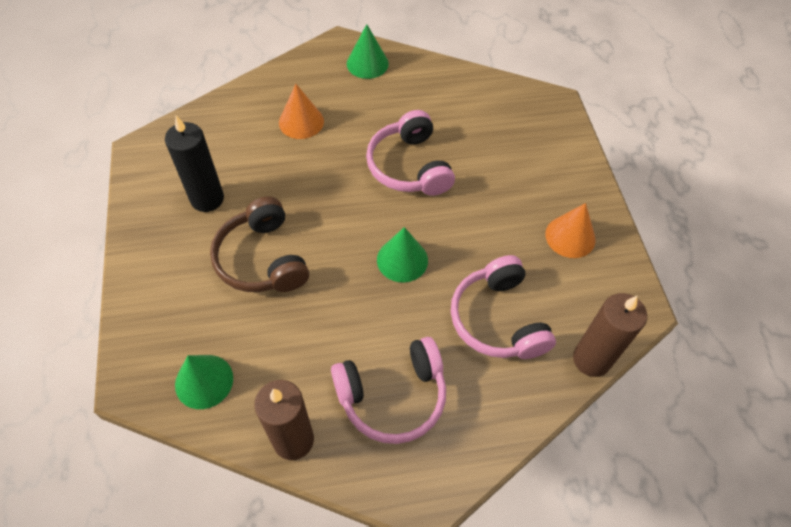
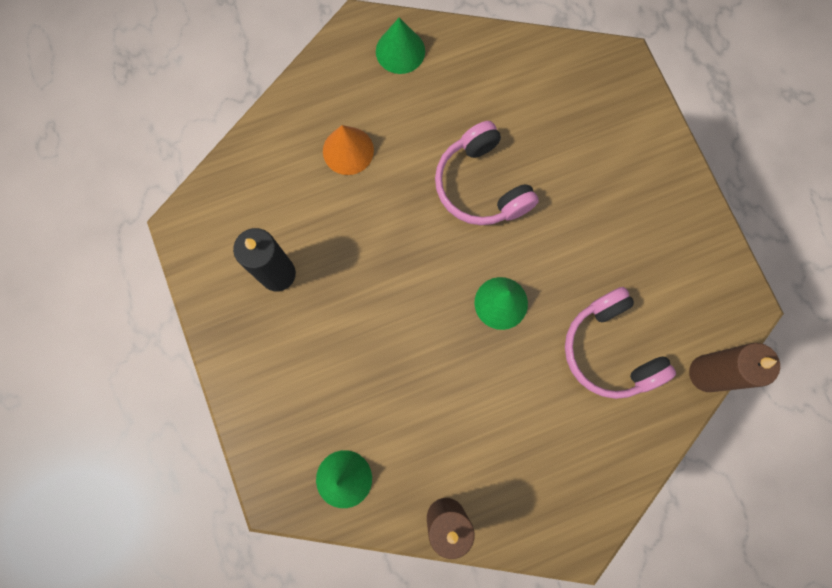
camera: 10 degrees left, 20 degrees up
(262, 259) = (358, 333): brown headphones -> none
(392, 396) = (526, 453): pink headphones -> none
(570, 236) = (666, 237): orange cone -> none

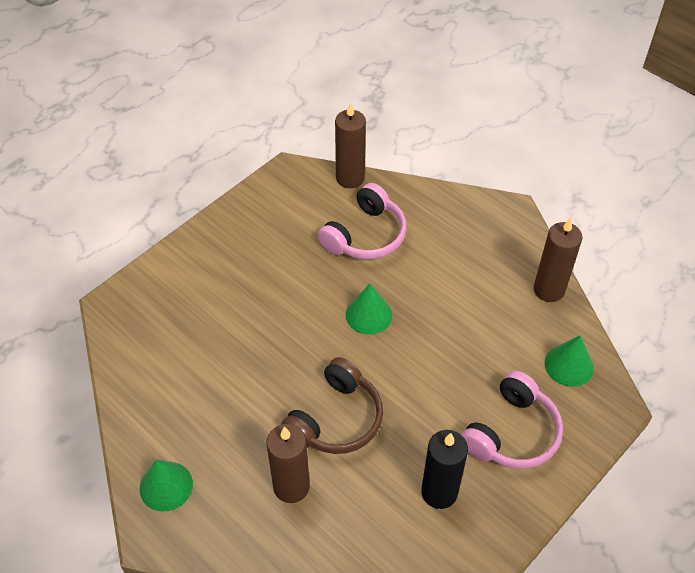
camera: 115 degrees left, 25 degrees down
(348, 150) = (291, 486): orange cone -> brown candle
(396, 217) = (336, 419): none -> brown headphones
(481, 185) = (274, 366): pink headphones -> pink headphones (512, 433)

